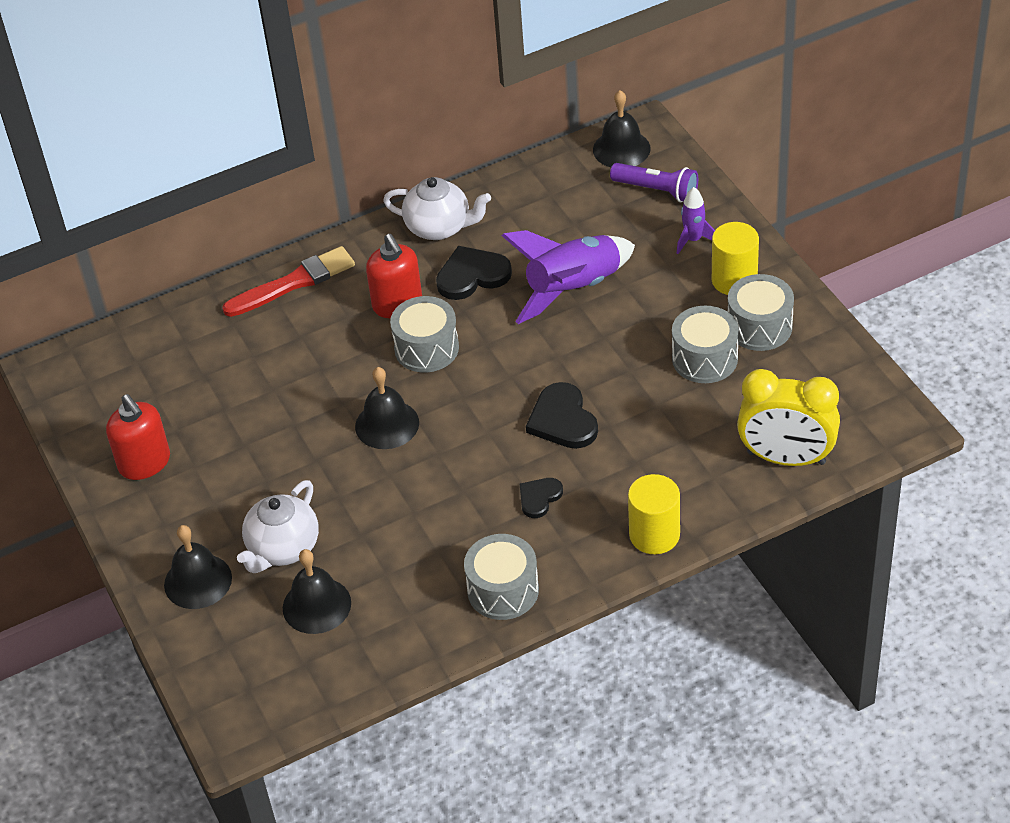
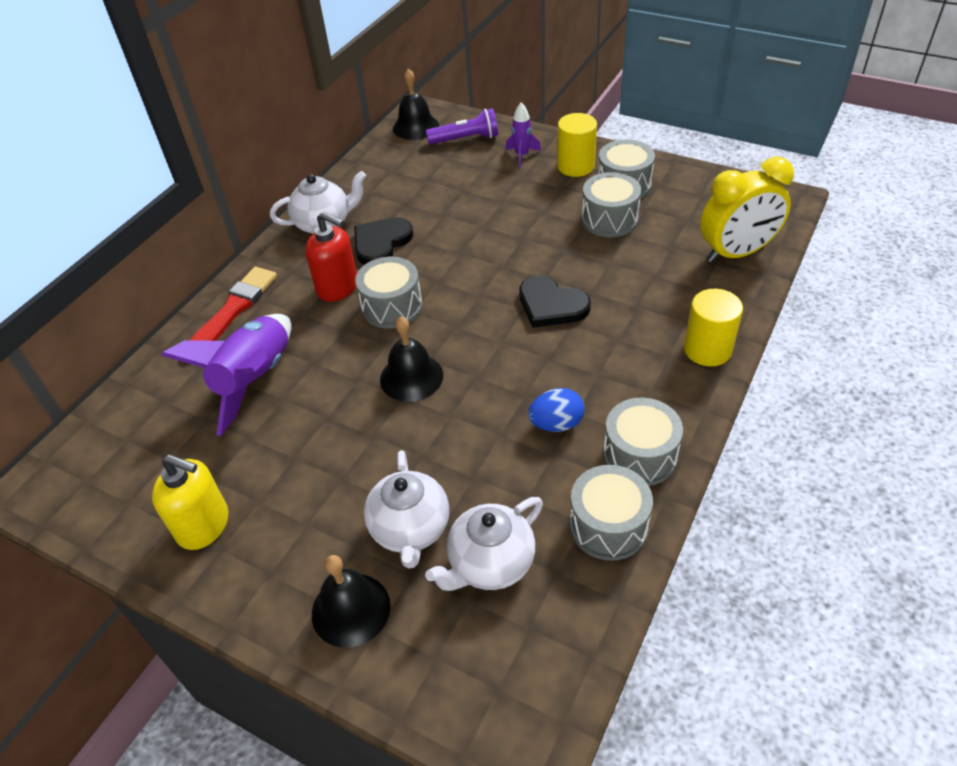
camera: 35 degrees left, 0 degrees up
(145, 463) = (204, 525): red soap dispenser -> yellow soap dispenser
(316, 605) = (490, 564): black bell -> white teapot
(426, 628) = (608, 526): none -> grey drum
(464, 528) = (556, 424): none -> blue egg
(539, 498) = (592, 368): black heart -> none
(573, 289) = (469, 219): purple rocket -> purple rocket (255, 379)

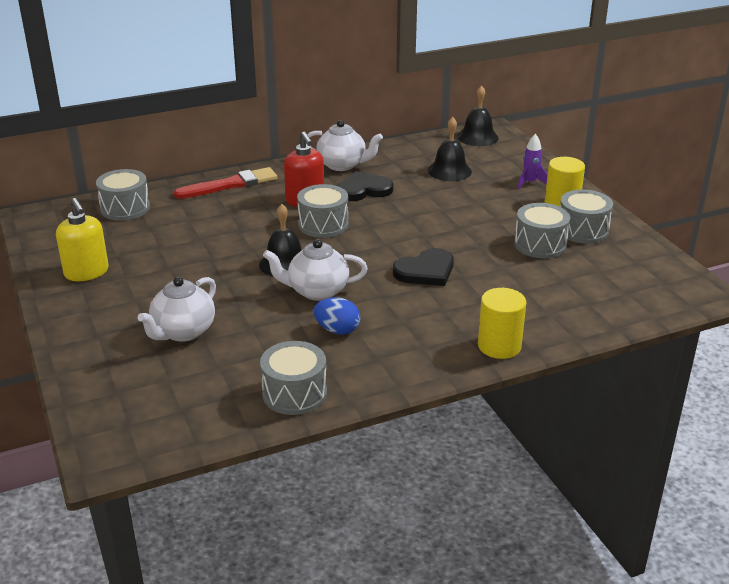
camera: 35 degrees right, 15 degrees down
(255, 379) = (198, 222): purple rocket -> none
(351, 609) = (105, 347): black bell -> black bell (449, 171)
(466, 139) = (503, 158): purple flashlight -> none
(490, 564) = (202, 371): white teapot -> white teapot (316, 291)
(551, 305) = (426, 271): black heart -> black heart turned 105 degrees counterclockwise
(639, 456) = (366, 373): grey drum -> grey drum (125, 208)
(736, 253) = (609, 306): yellow clock -> none

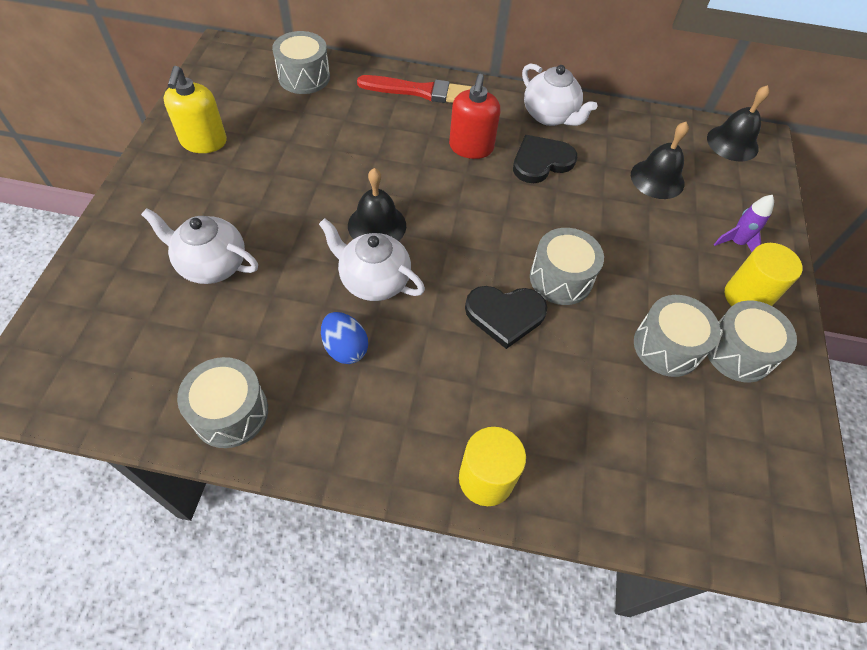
camera: 30 degrees right, 25 degrees up
(183, 332) = (211, 265): white teapot -> white teapot turned 45 degrees clockwise
(323, 224) = (459, 190): grey drum -> grey drum (561, 278)
(363, 190) = (541, 161): black heart -> black heart turned 45 degrees counterclockwise

